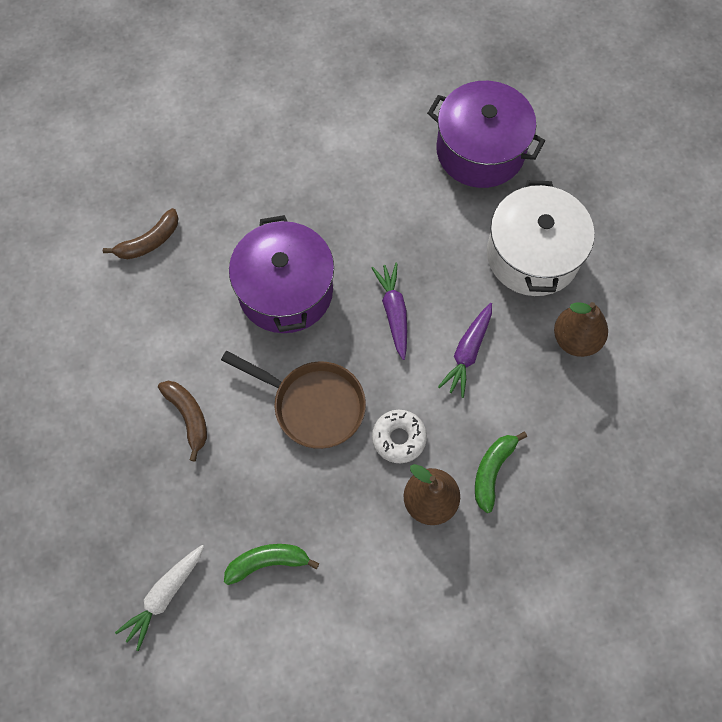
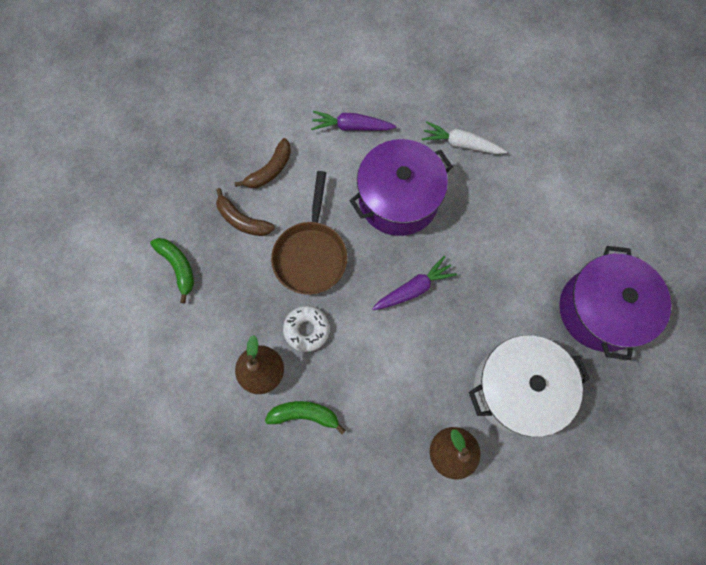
camera: 70 degrees right, 5 degrees up
(149, 241) = (399, 88): brown banana -> brown banana (242, 220)
(165, 595) = (134, 206): white carrot -> white carrot (461, 144)
(468, 352) = (402, 361): purple carrot -> purple carrot (352, 127)

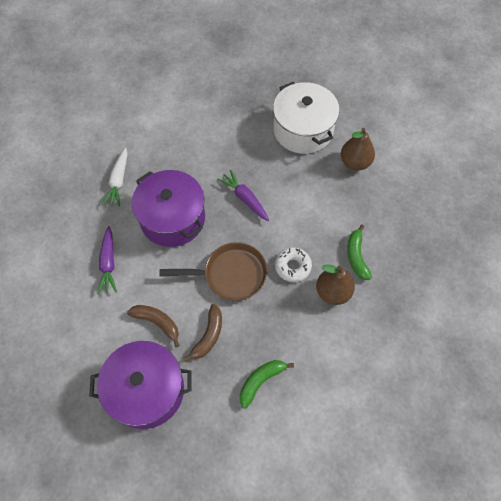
camera: 100 degrees left, 10 degrees down
(600, 310) = (238, 88): purple pot -> purple pot (147, 390)

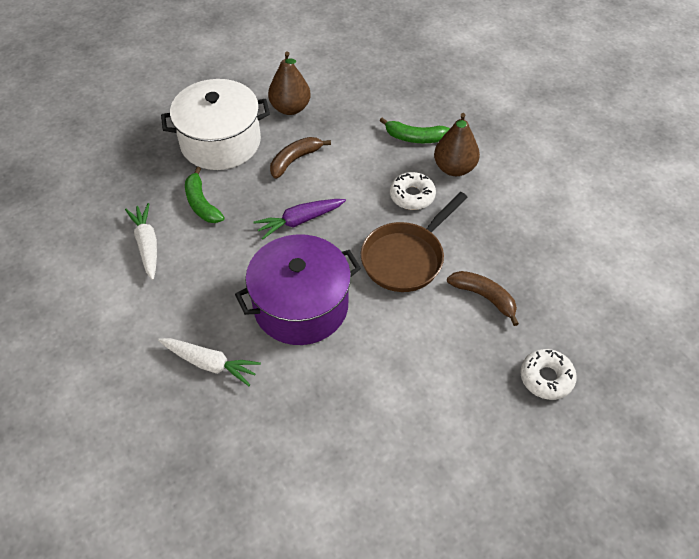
camera: 75 degrees left, 10 degrees down
(108, 263) = (347, 397): purple carrot -> none
(147, 390) = (546, 378): purple pot -> white donut
(157, 322) = (454, 350): brown banana -> brown banana (295, 160)
(199, 119) = (147, 245): none -> white carrot
(230, 275) = (406, 258): brown pan -> brown pan turned 150 degrees counterclockwise
(260, 381) = (551, 257): green banana -> green banana (201, 204)

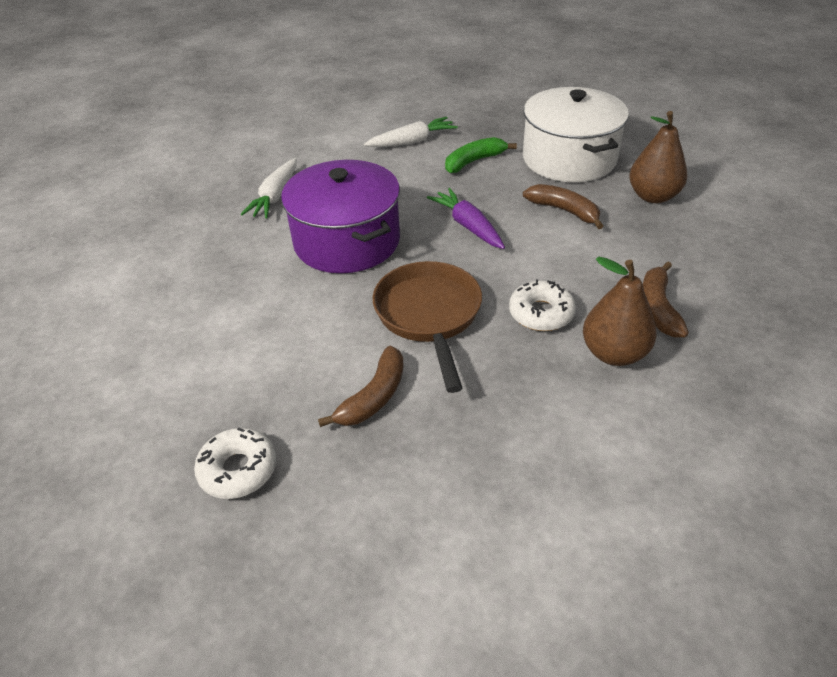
camera: 85 degrees right, 10 degrees down
(406, 258) = (429, 316): brown pan -> brown pan turned 45 degrees clockwise
(415, 138) = (658, 308): green banana -> brown banana

